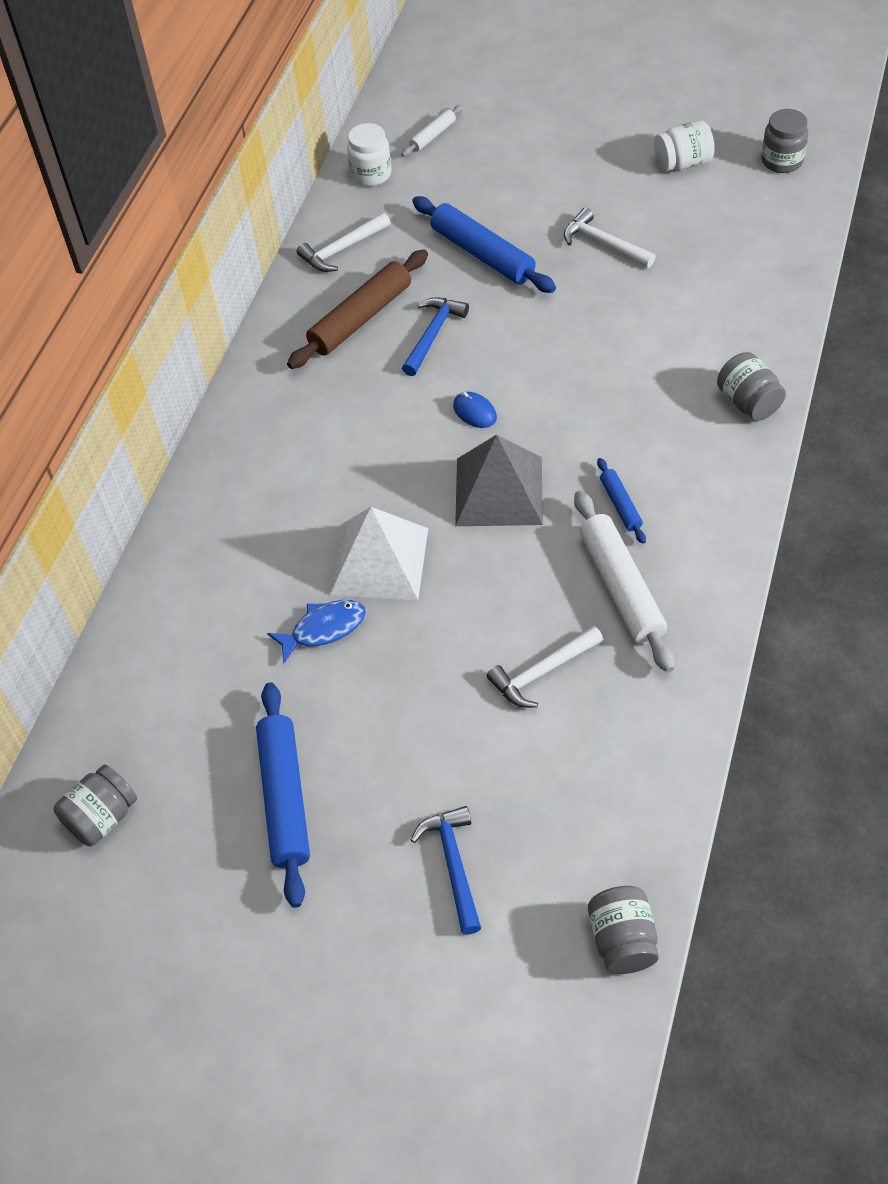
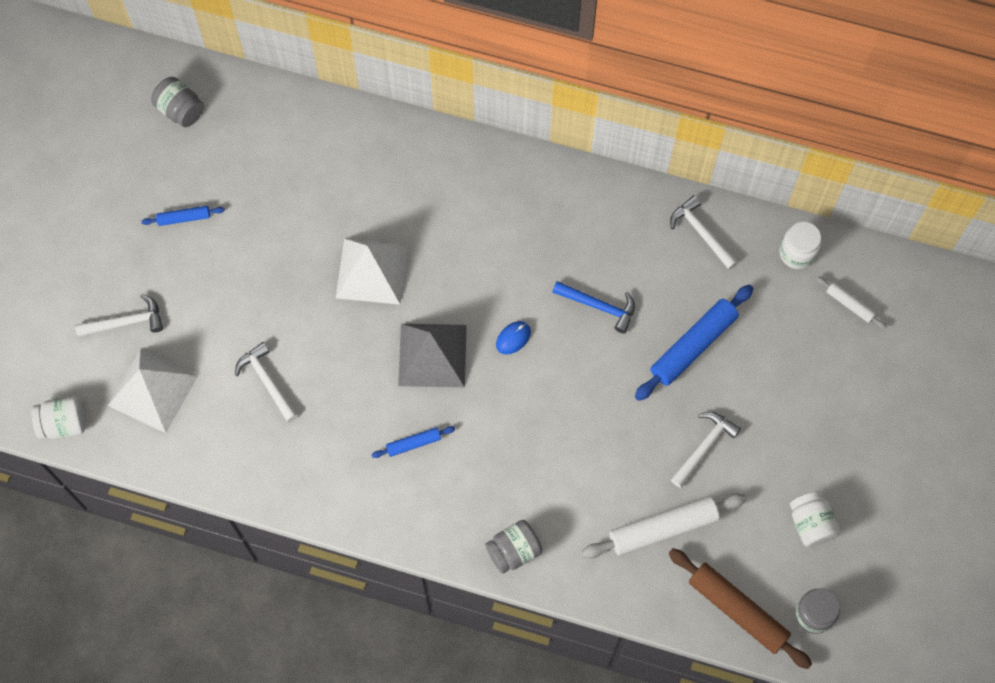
camera: 85 degrees right, 15 degrees up
(285, 798) = (184, 218): blue rolling pin -> blue rolling pin, size x0.51
(323, 629) = (315, 236): blue fish -> none
(361, 318) = (619, 250): brown rolling pin -> brown rolling pin (737, 610)
(453, 865) = (126, 322): blue hammer -> white hammer
(562, 818) = (153, 390): none -> white pyramid
(621, 587) = (336, 440): white rolling pin -> white rolling pin (663, 529)
(622, 940) = (64, 423): grey jar -> white jar

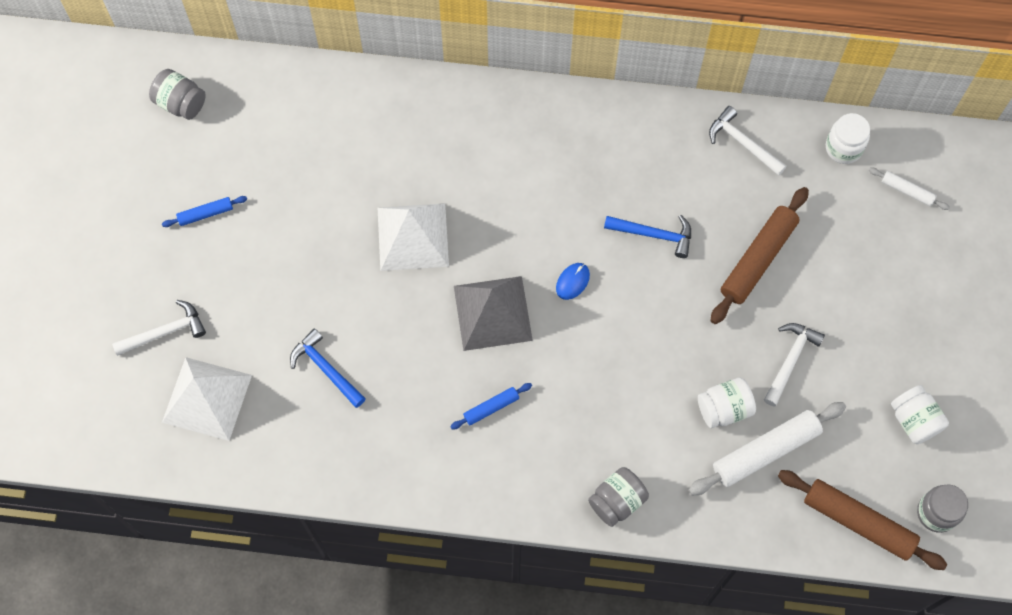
camera: 10 degrees left, 0 degrees up
(64, 423) = (119, 449): white jar -> white jar (724, 409)
(267, 381) = (326, 369): white hammer -> blue hammer
(693, 346) = (758, 259): blue rolling pin -> brown rolling pin

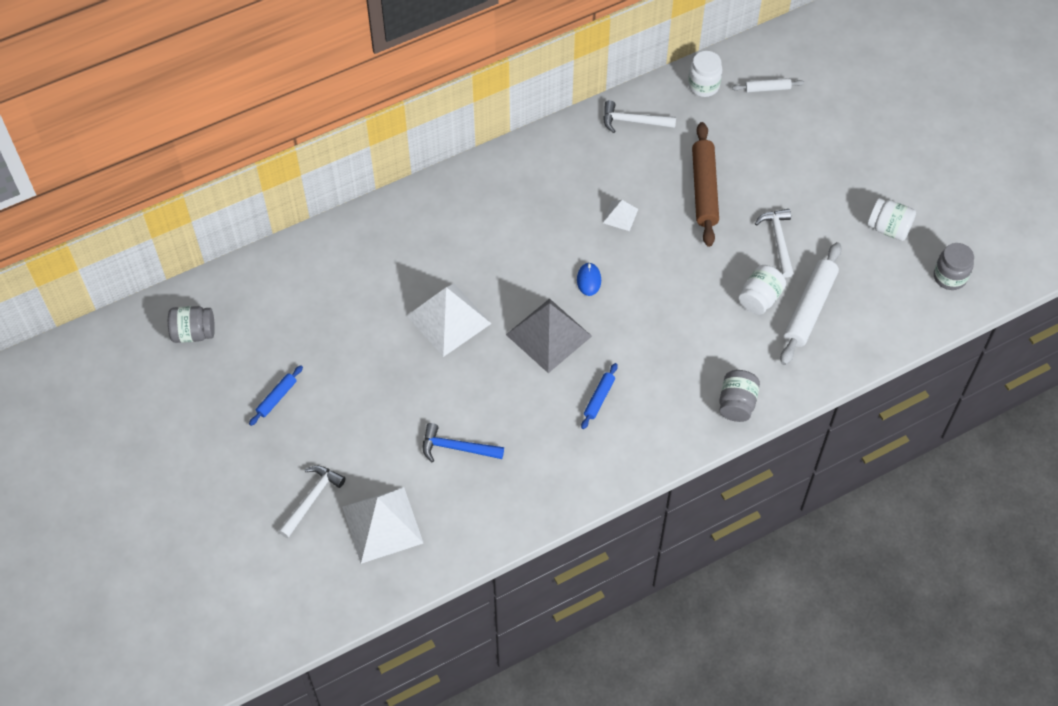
camera: 35 degrees left, 10 degrees down
(653, 234) = (620, 216): blue hammer -> white pyramid
(858, 522) = (905, 315): brown rolling pin -> none

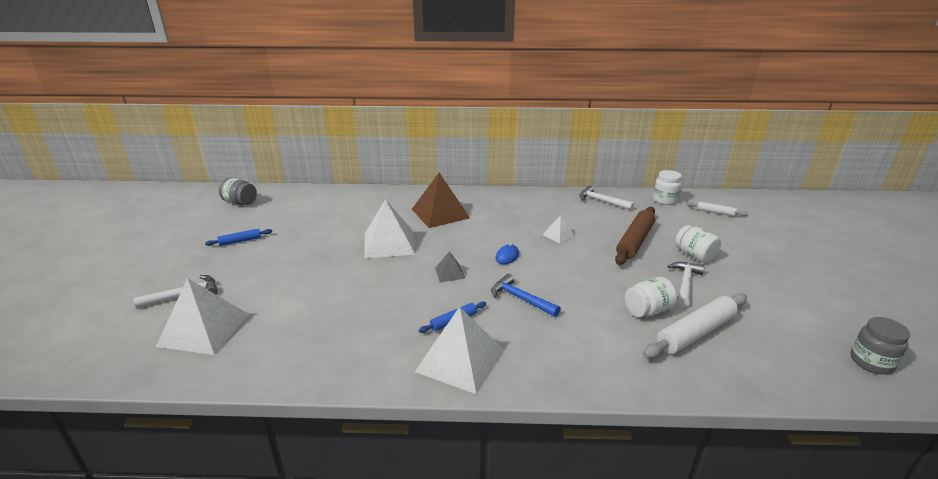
camera: 30 degrees right, 30 degrees down
(457, 448) = (313, 307): blue hammer -> blue hammer (521, 299)
(462, 236) = (440, 213): none -> brown pyramid
(549, 335) = (450, 273): grey pyramid -> grey pyramid, size x0.48
(635, 439) = (460, 360): none -> white pyramid
(737, 404) = (579, 373): grey jar -> none
(888, 228) = (803, 308): white jar -> white jar (694, 255)

